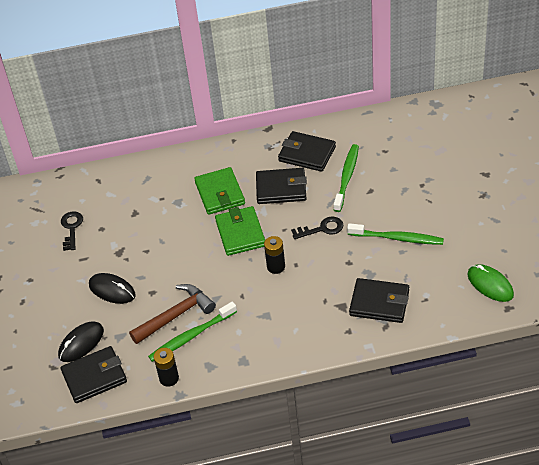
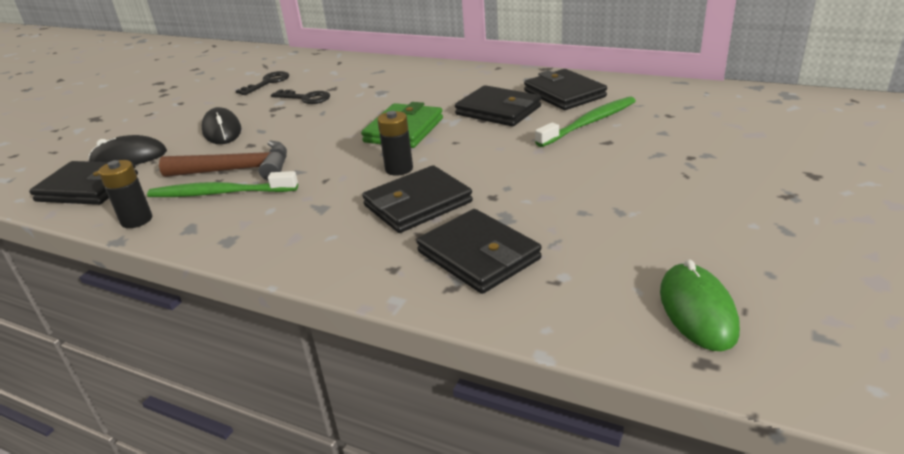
camera: 35 degrees right, 15 degrees down
(220, 193) = (429, 97): green wallet -> none
(315, 287) = (417, 204): none -> black wallet
(322, 229) = (500, 155): black key -> black key (305, 98)
(397, 238) = (591, 196): green toothbrush -> none

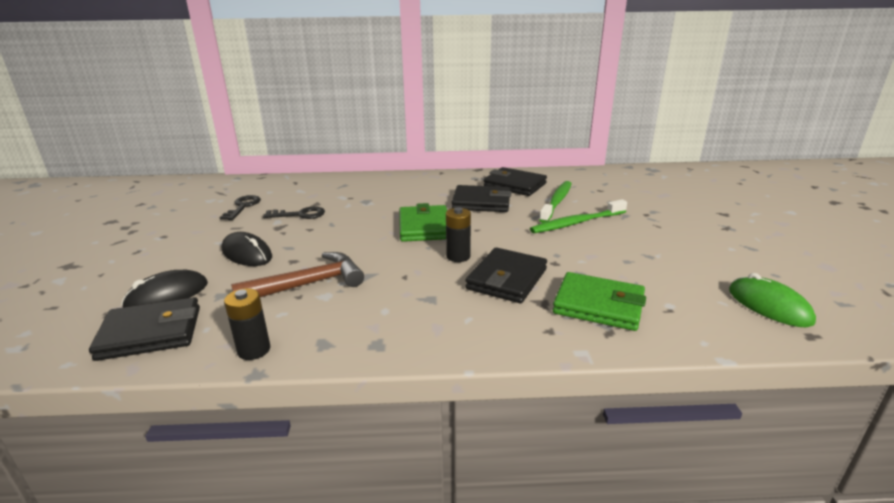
camera: 30 degrees left, 5 degrees down
(220, 193) = (317, 307): green toothbrush -> green toothbrush (577, 223)
(478, 255) = (598, 305): black wallet -> green wallet

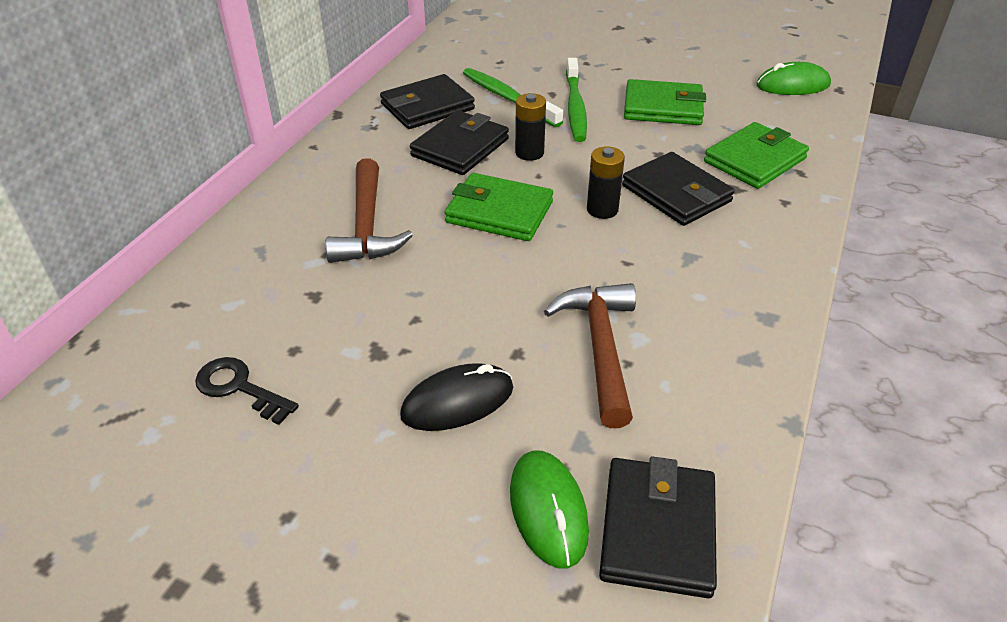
camera: 65 degrees left, 15 degrees up
(167, 295) = (548, 510): black mouse -> green mouse
(254, 350) = (743, 420): black battery -> black battery (529, 153)
(300, 214) = (347, 320): black key -> none
(381, 200) = (367, 226): none -> brown hammer
(625, 252) = (663, 108): none -> green wallet

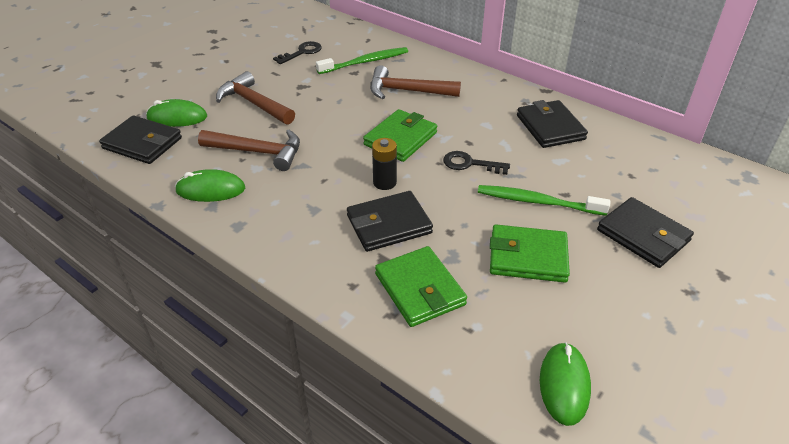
camera: 105 degrees right, 0 degrees up
(457, 402) = (254, 103): black mouse -> brown hammer
(460, 147) = (486, 134): black wallet -> black wallet (643, 235)
(508, 98) = (558, 168): green toothbrush -> green toothbrush (365, 62)
(529, 153) = (470, 164): black battery -> black key
(663, 108) = (528, 257): green wallet -> green wallet turned 75 degrees clockwise
(719, 373) = (210, 189): none -> green mouse

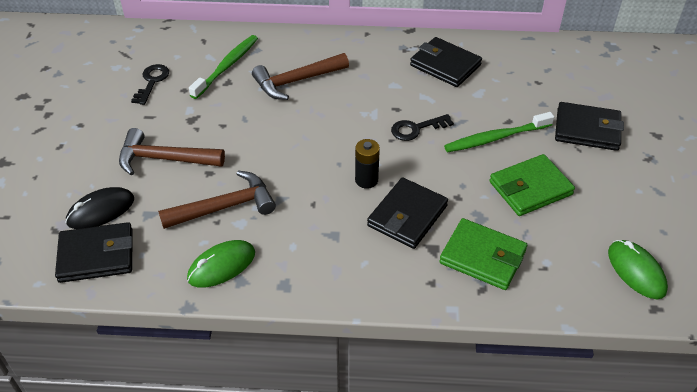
camera: 35 degrees left, 5 degrees up
(177, 117) = (101, 211): green mouse -> black mouse
(400, 139) = (338, 132): green wallet -> none

